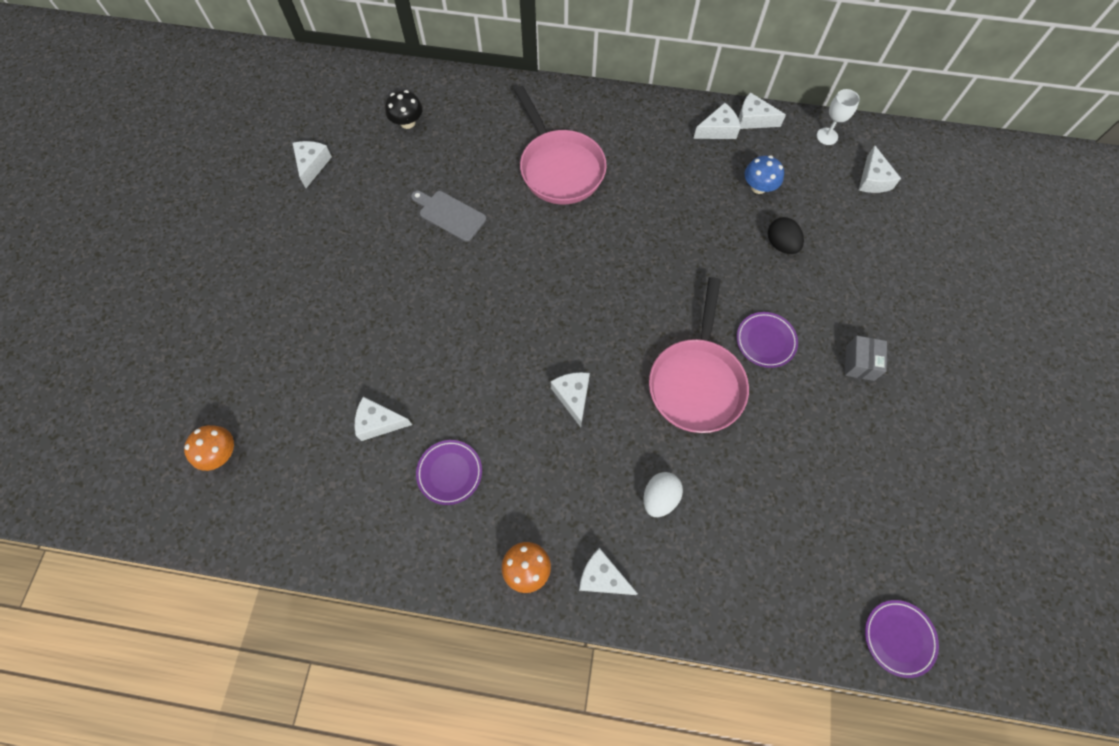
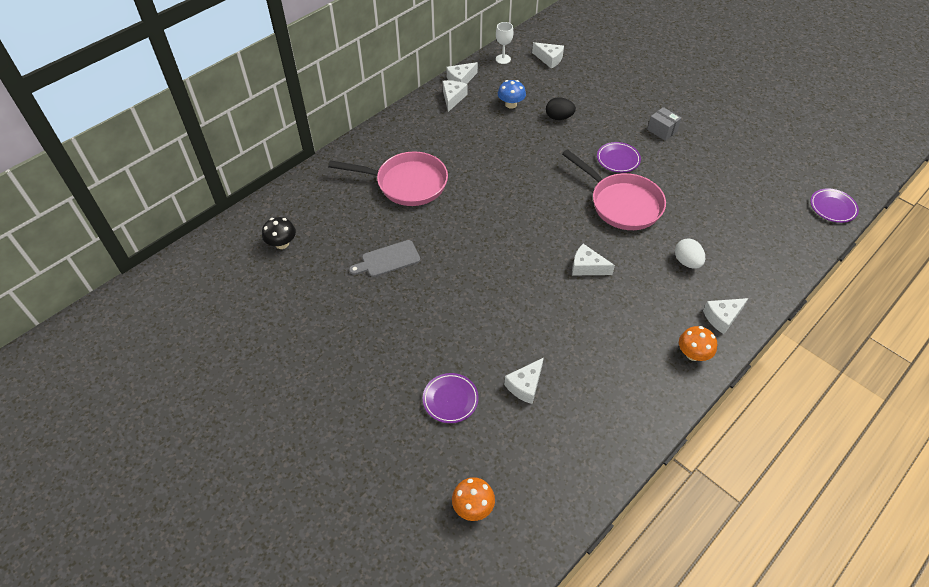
camera: 55 degrees left, 15 degrees down
(312, 165) = (259, 320): white cheese -> none
(449, 473) = (595, 362): purple plate -> purple plate (450, 399)

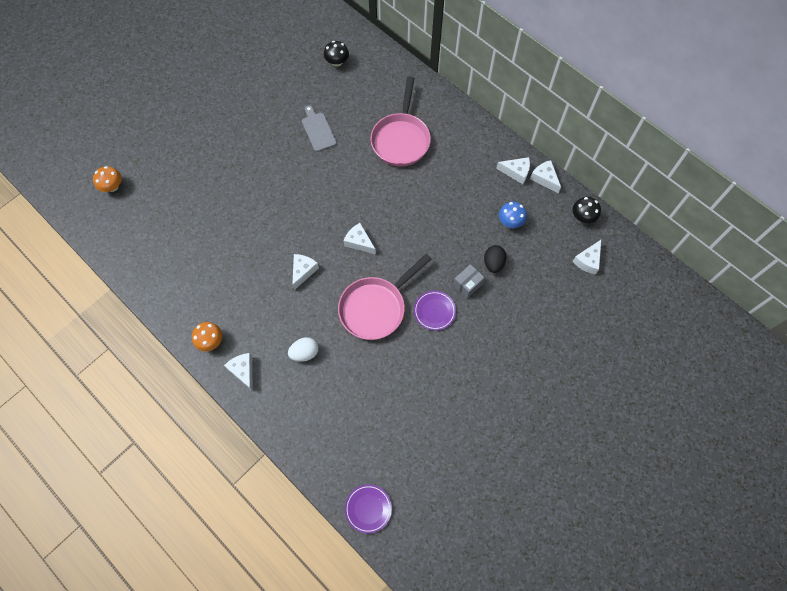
camera: 90 degrees right, 15 degrees up
(450, 399) = (190, 173): purple plate -> none
(503, 59) = (583, 217): white goblet -> black mushroom
(525, 385) = (196, 220): white cheese -> white cheese (359, 242)
(662, 130) = (478, 359): grey box -> grey box (468, 284)

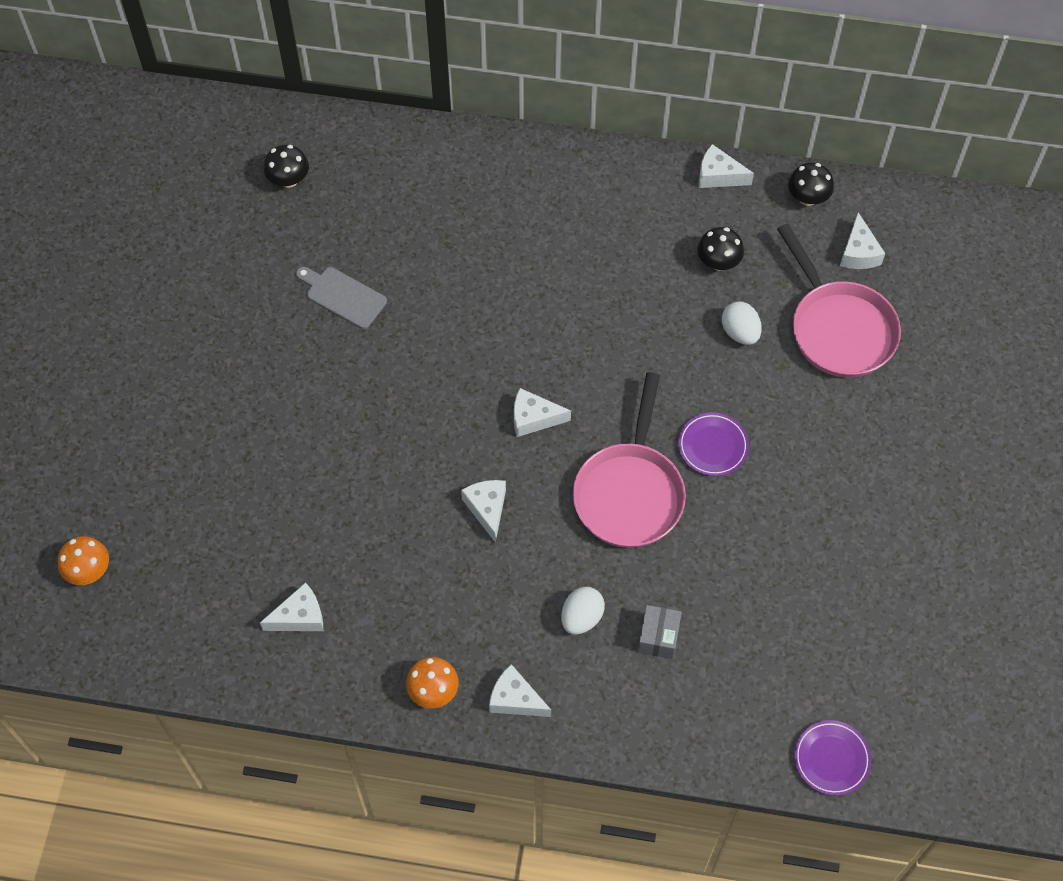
camera: 35 degrees left, 5 degrees down
(401, 139) = (476, 238): pink pan -> pink pan (839, 329)
(468, 284) = (728, 382): grey box -> grey box (658, 637)
(493, 263) = (740, 332): black egg -> white egg
(510, 221) = (718, 262): blue mushroom -> black mushroom
(516, 172) = (673, 189): white cheese -> white cheese (300, 616)

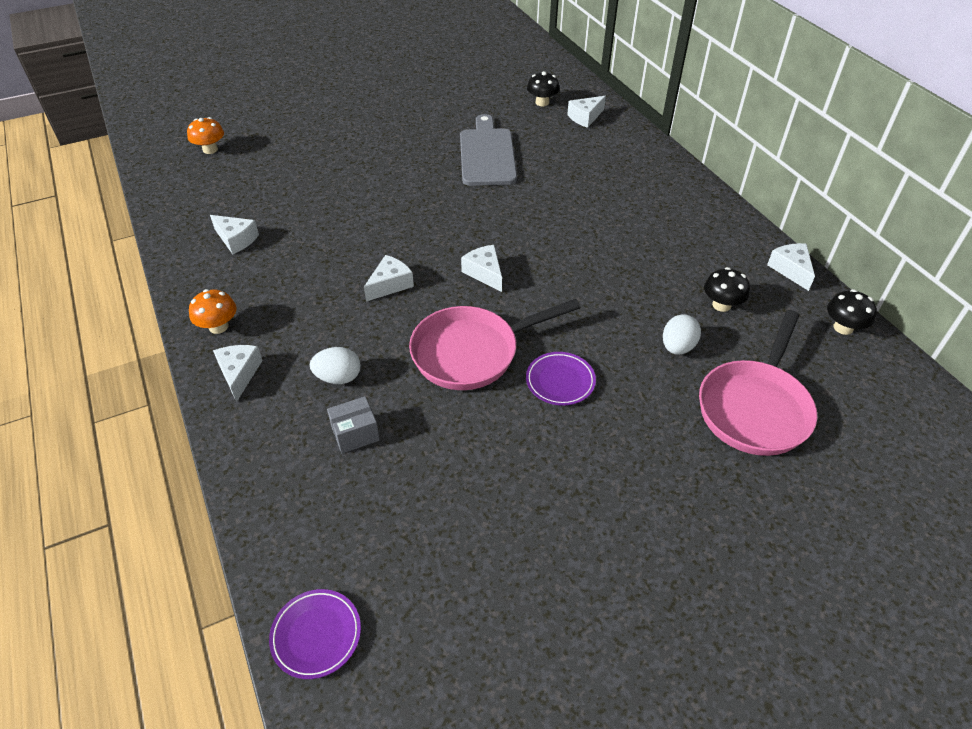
camera: 55 degrees right, 15 degrees down
(343, 296) = (487, 154): grey cutting board -> grey cutting board, size x1.65
(858, 252) = (839, 384): white cheese -> white cheese (585, 117)

